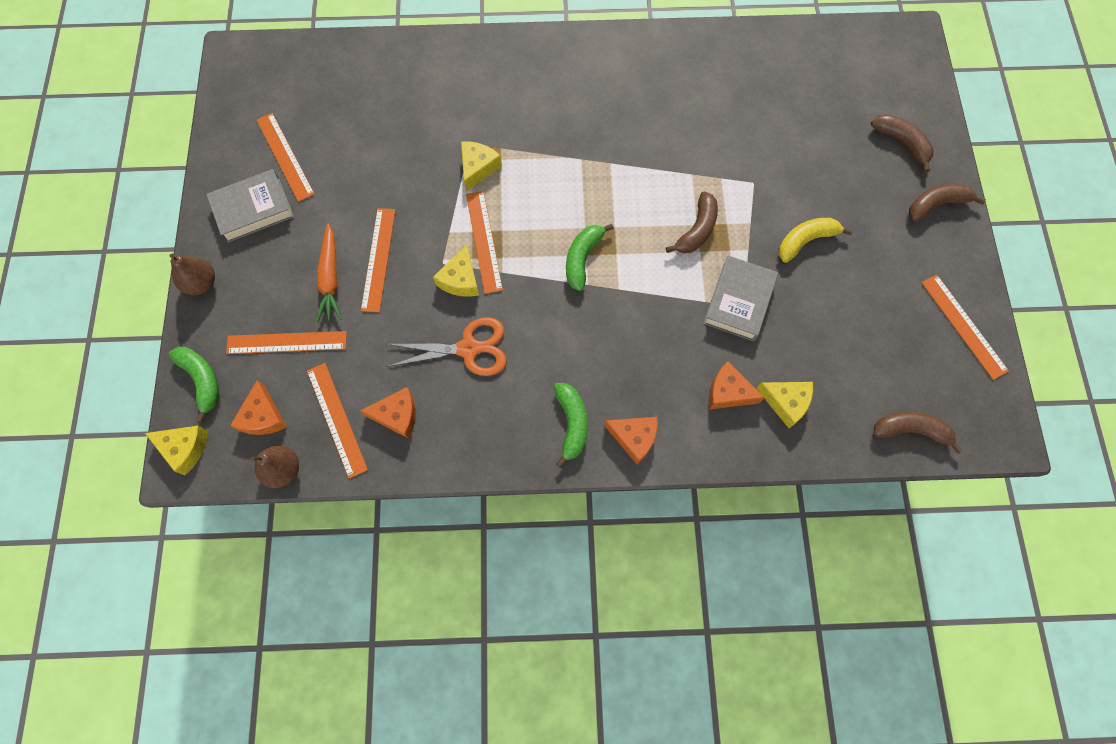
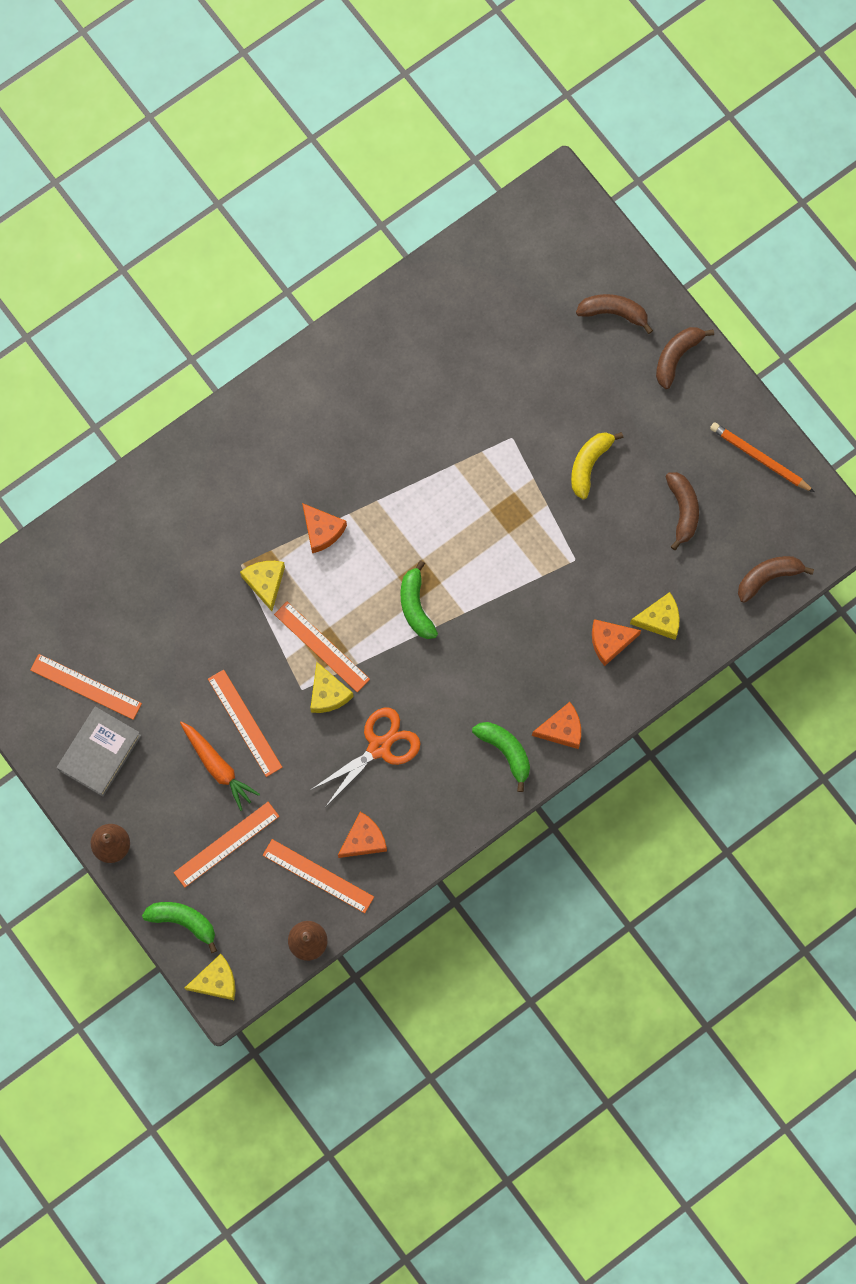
camera: 35 degrees left, 5 degrees up
(263, 416) = (257, 914): orange cheese -> orange cheese (322, 530)
(697, 230) = (493, 515): brown banana -> brown banana (683, 510)
(738, 301) = (569, 557): grey book -> none
(963, 326) = (759, 458): orange ruler -> orange pencil

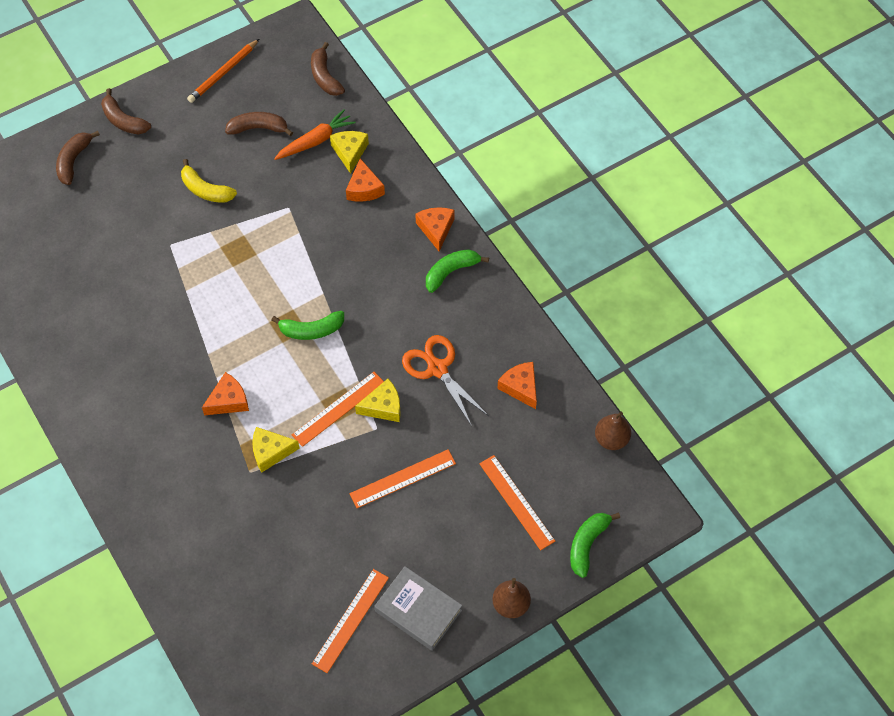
camera: 85 degrees left, 15 degrees down
(216, 981) = (644, 519): yellow cheese -> none
(218, 767) = (442, 504): orange carrot -> orange carrot (315, 141)
(318, 875) = (551, 426): orange ruler -> none

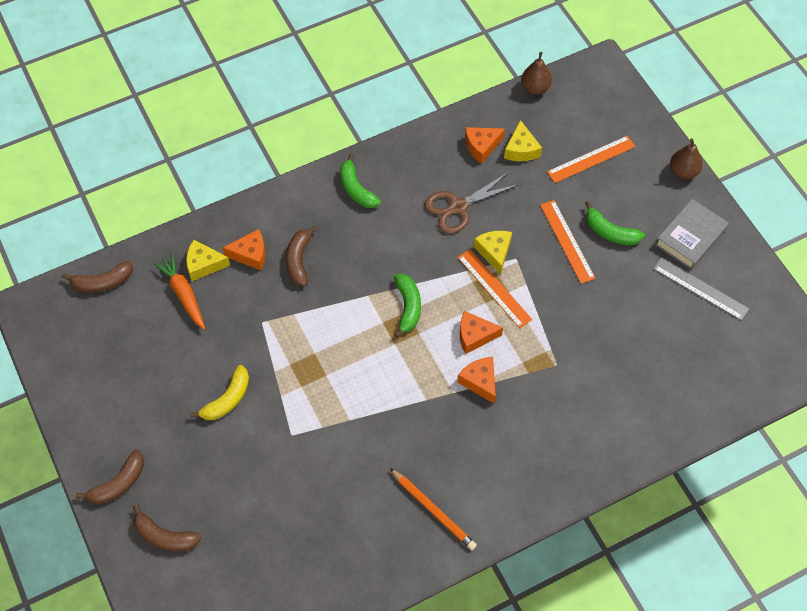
camera: 85 degrees left, 0 degrees up
(223, 73) = (74, 380): orange pencil -> orange pencil (433, 510)
(258, 128) = (156, 347): brown banana -> brown banana (299, 260)
(271, 452) = (536, 346): yellow cheese -> yellow cheese (521, 149)
(351, 620) = (700, 288): orange ruler -> grey ruler
(436, 229) = (307, 197): orange cheese -> orange cheese (475, 336)
(437, 368) = (458, 207): orange scissors -> brown scissors
(587, 544) = (630, 114): green banana -> green banana (610, 232)

